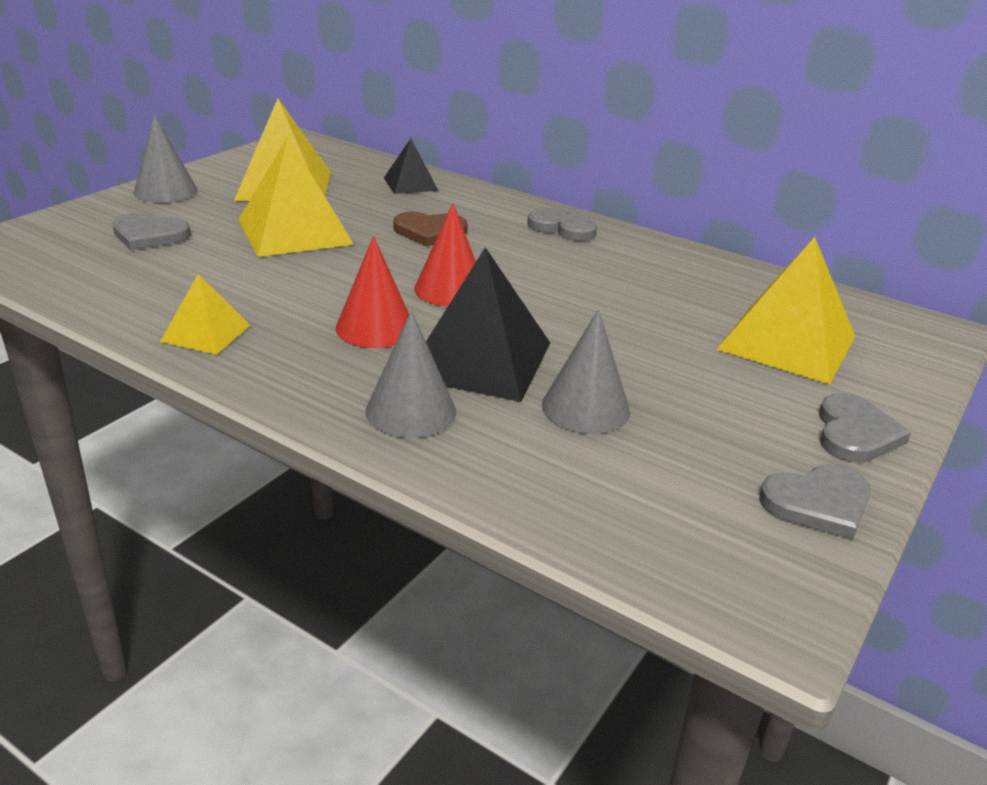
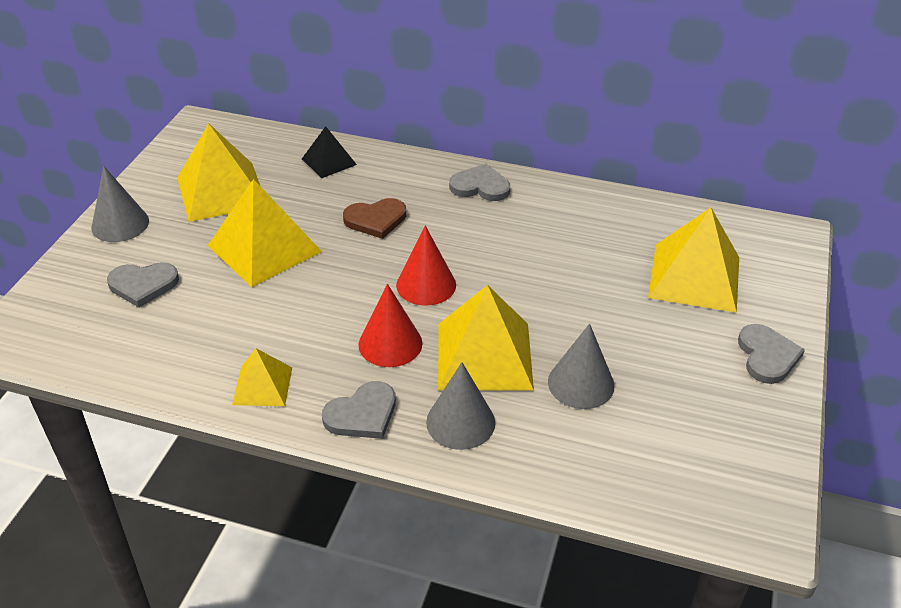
camera: 15 degrees left, 10 degrees up
(479, 359) = (484, 356): black pyramid -> yellow pyramid
(818, 503) = (763, 427): grey heart -> grey heart (362, 414)

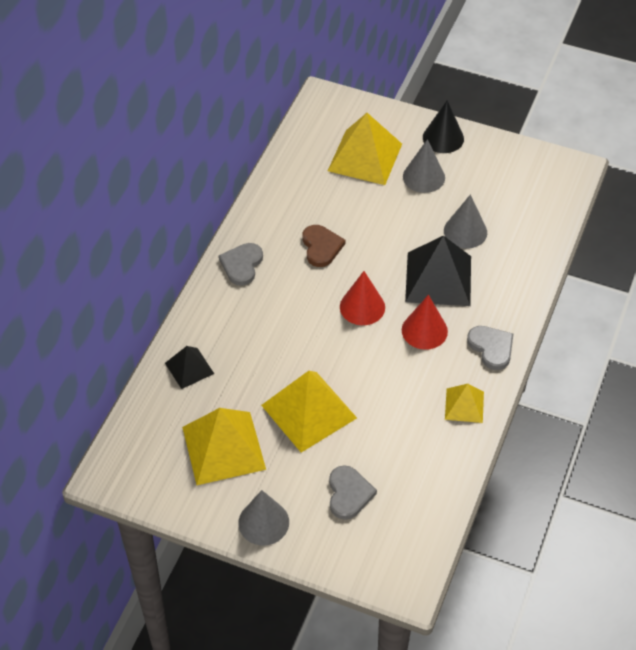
camera: 85 degrees left, 10 degrees up
(376, 220) = (279, 336): brown heart -> brown heart (321, 247)
(460, 422) = (498, 296): grey cone -> grey cone (424, 177)
(484, 356) = (438, 279): yellow pyramid -> black pyramid
(767, 356) = (443, 138): grey heart -> black cone

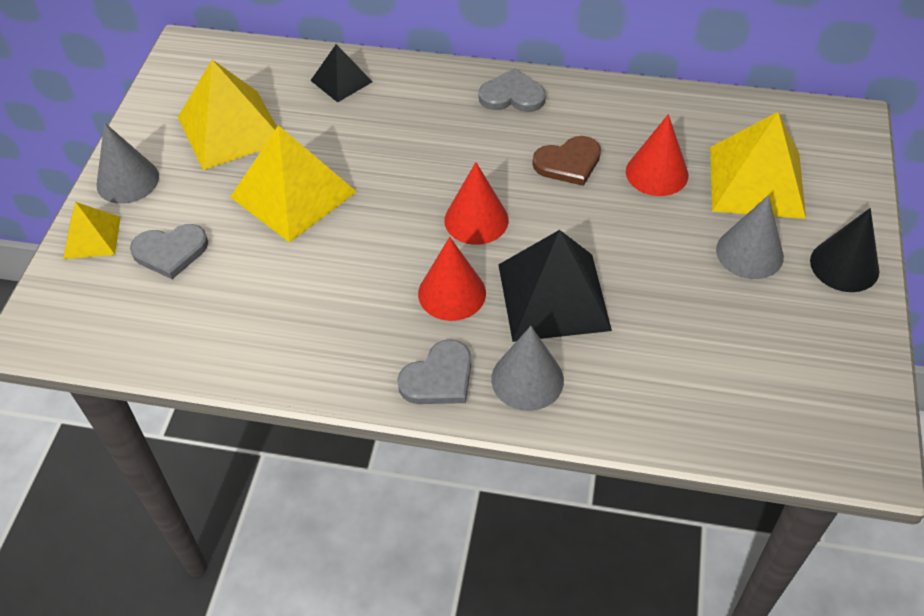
camera: 80 degrees right, 0 degrees up
(344, 203) = (657, 173): none -> red cone
(464, 405) = (326, 356): yellow pyramid -> yellow pyramid (92, 237)
(465, 231) = (659, 317): grey cone -> grey cone (527, 379)

